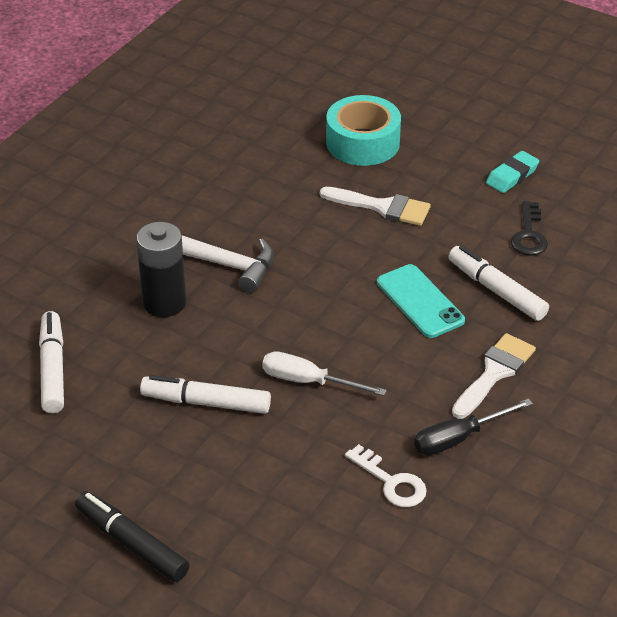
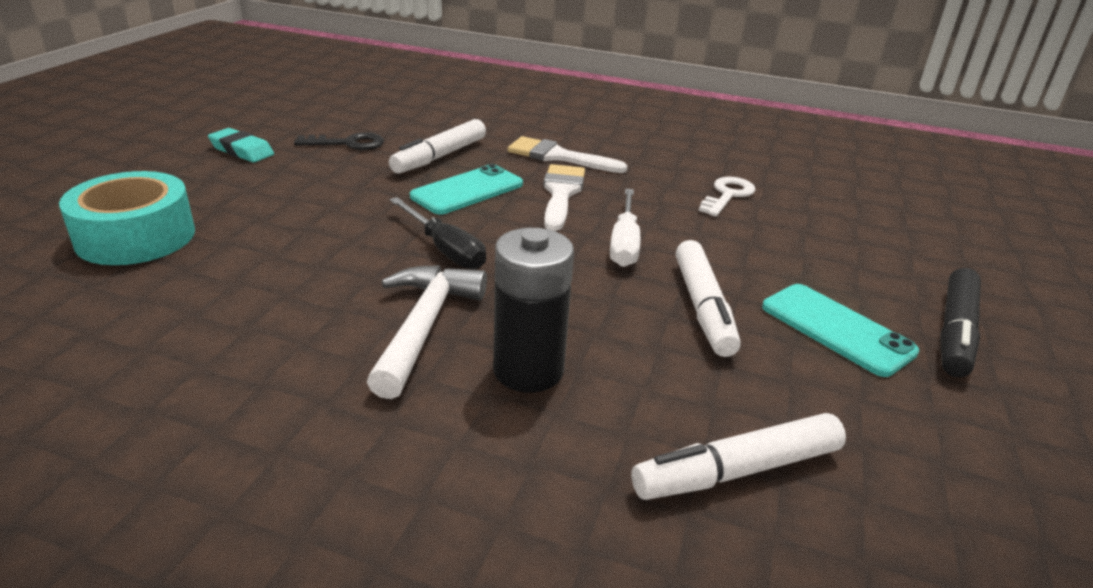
camera: 105 degrees left, 10 degrees down
(158, 470) = (836, 329): none -> turquoise phone
(382, 207) = (292, 217): white brush -> white brush (561, 193)
(459, 438) = (650, 169): black screwdriver -> black screwdriver (445, 249)

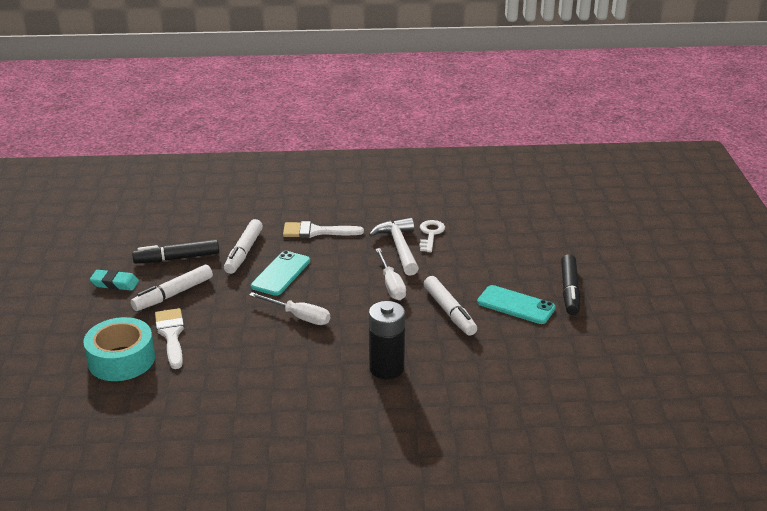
camera: 20 degrees left, 0 degrees up
(348, 143) = (177, 258): black key -> black marker
(424, 326) = (322, 362): white hammer -> white hammer (399, 247)
(445, 249) = (299, 317): black screwdriver -> white screwdriver
(561, 193) = (336, 260): white brush -> white brush (171, 335)
(737, 470) = (496, 383): white marker -> white marker (173, 294)

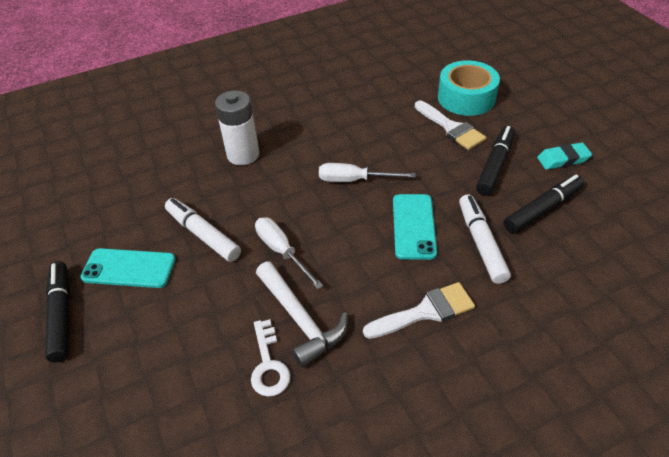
camera: 160 degrees right, 15 degrees up
(173, 294) = (495, 166): white marker -> black marker
(386, 368) = (243, 154): black battery -> white battery

